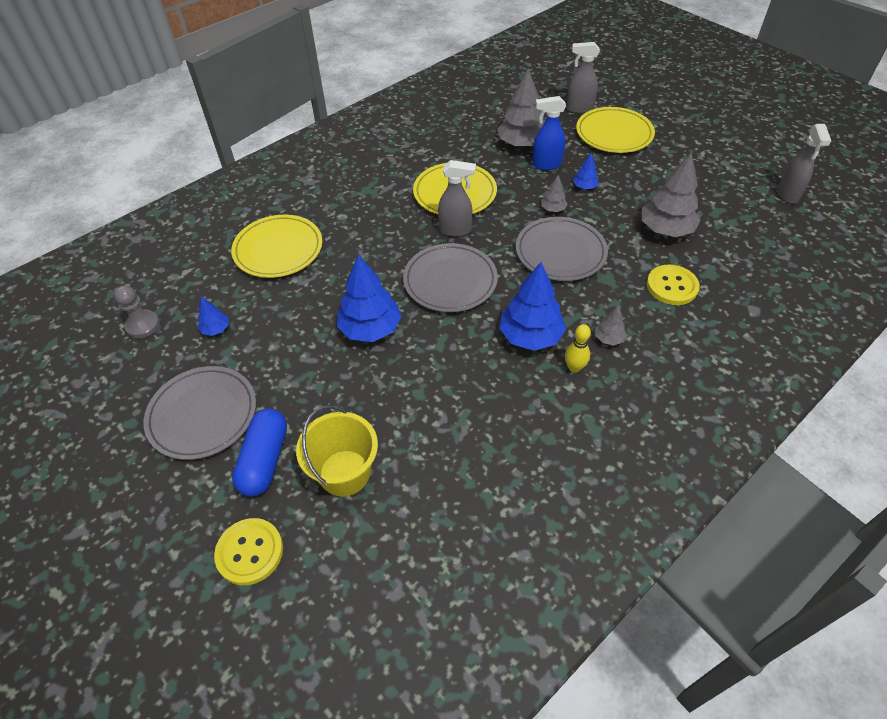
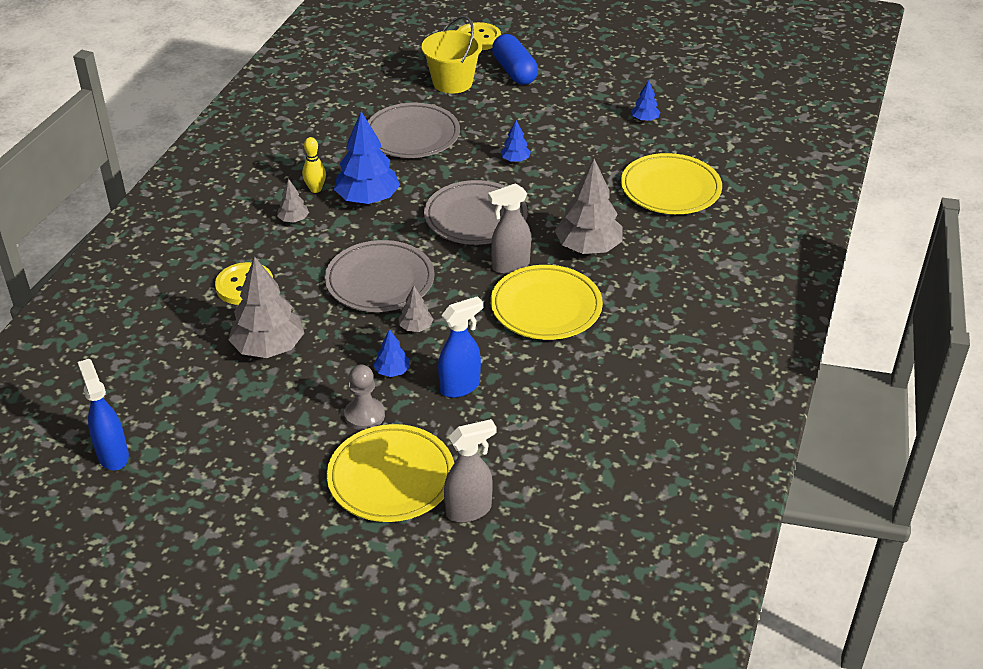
camera: 150 degrees right, 10 degrees down
(143, 325) = (707, 103): grey pawn -> grey pawn (364, 415)
(203, 415) = (586, 76): grey plate -> grey plate (412, 135)
(370, 328) = (515, 160): blue tree -> blue tree, size x0.48
(521, 144) = (514, 409): grey tree -> grey tree (588, 248)
(788, 195) = (113, 455): grey spray bottle -> blue spray bottle

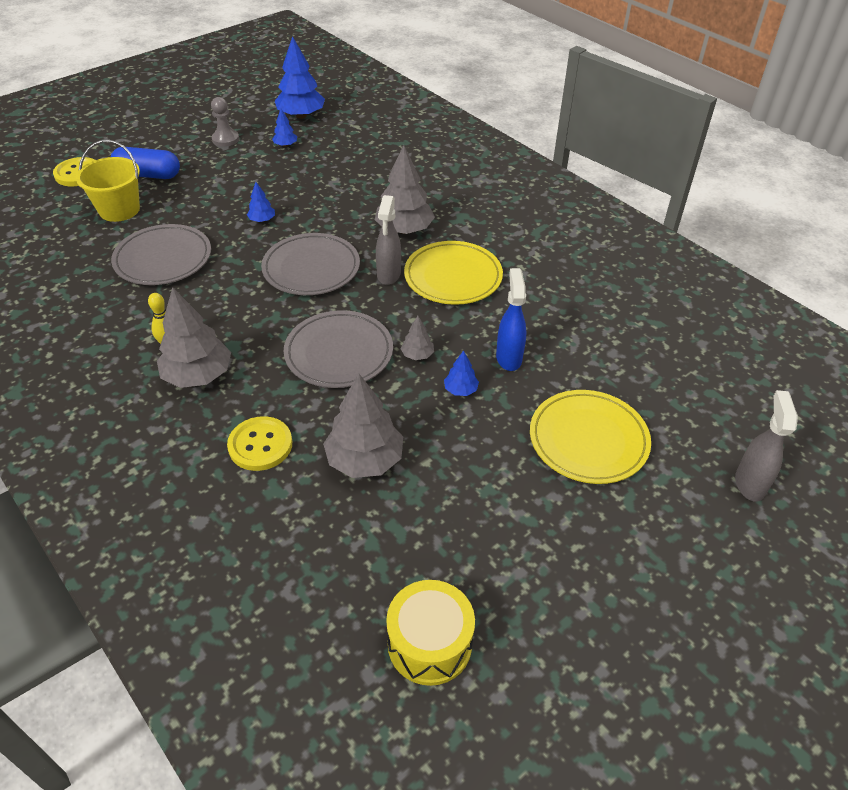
camera: 60 degrees left, 5 degrees up
(113, 455) = (429, 643): blue spray bottle -> yellow drum
(293, 220) = (198, 375): grey tree -> grey tree, size x2.08
(364, 415) = (502, 428): grey pawn -> grey pawn (225, 139)
(367, 199) = (220, 318): blue tree -> blue tree (301, 116)
(469, 510) = (651, 408): grey spray bottle -> grey spray bottle (749, 483)
(670, 189) = (376, 168): yellow plate -> none

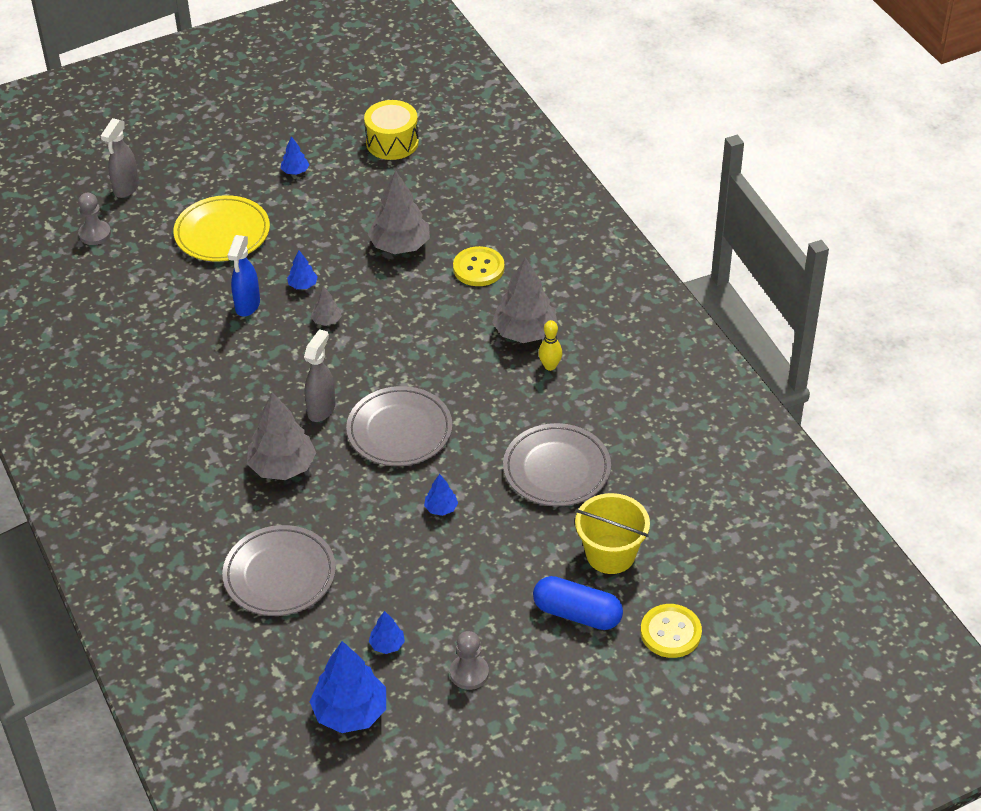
camera: 165 degrees left, 0 degrees up
(339, 353) = (396, 333): grey plate -> grey plate (279, 574)
(453, 277) = (257, 396): yellow plate -> none
(549, 555) = (295, 171): none -> blue tree
(732, 413) = (95, 234): none -> grey pawn

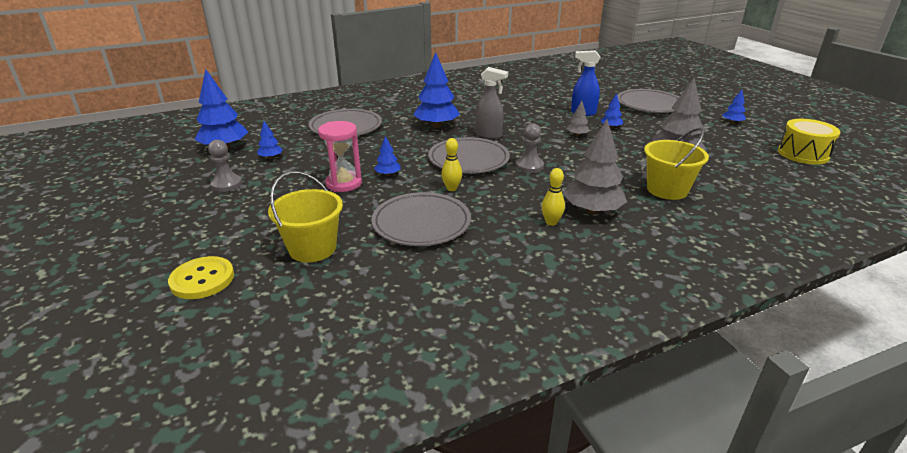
camera: 90 degrees right, 15 degrees down
(95, 234) = (627, 77): grey pawn -> grey pawn (529, 166)
(126, 188) = (673, 82): grey spray bottle -> none
(222, 233) = (649, 105): yellow plate -> grey plate
(282, 466) = (436, 125): grey tree -> blue tree
(466, 549) = (344, 183): none -> pink hourglass
(478, 268) = (667, 190): yellow button -> yellow bucket
(478, 446) = (451, 188): none -> yellow bowling pin
(577, 614) = (254, 230): blue capsule -> none

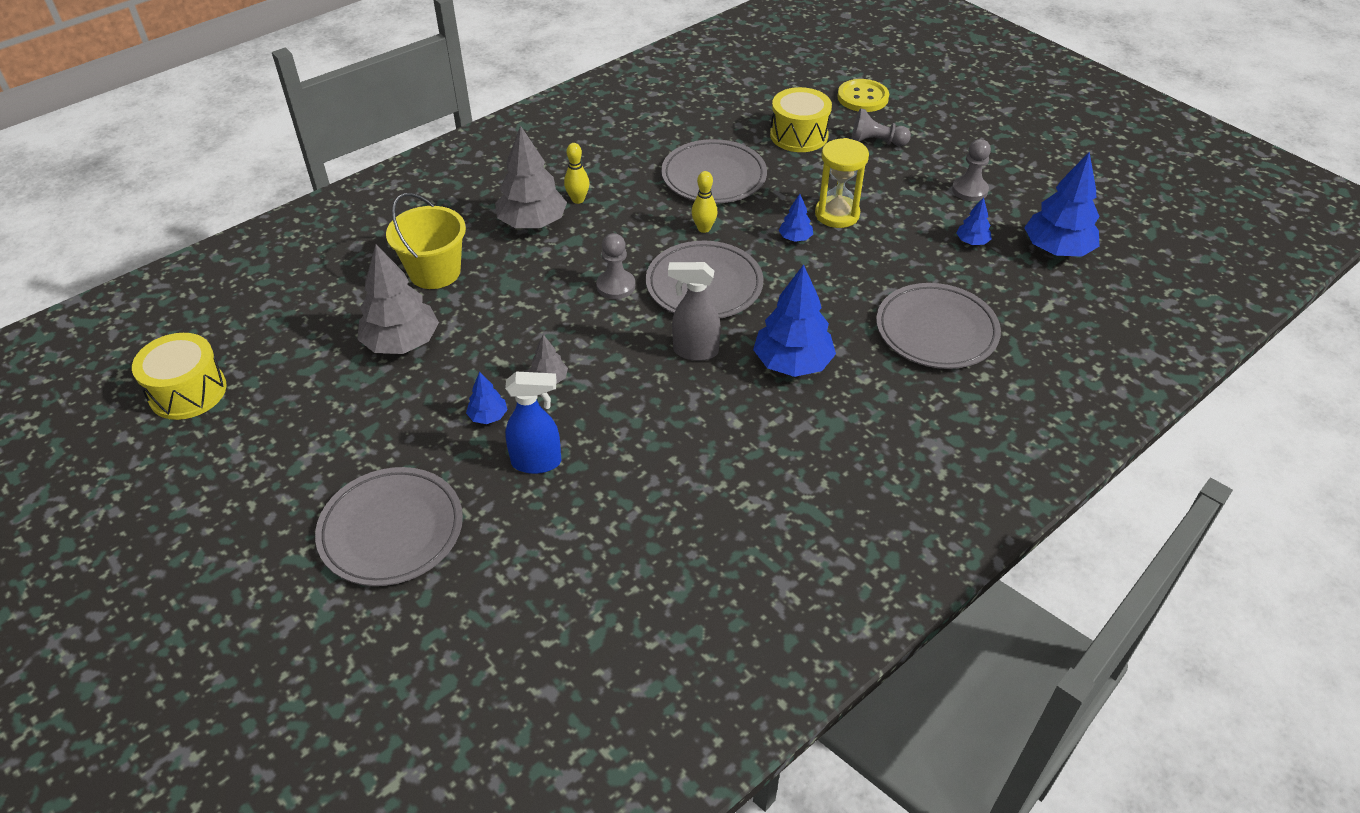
camera: 165 degrees right, 15 degrees up
(249, 230) = (876, 142): none -> grey pawn
(312, 248) = (799, 135): yellow bucket -> yellow drum
(344, 183) = (837, 214): pink hourglass -> yellow hourglass
(732, 122) = (248, 481): blue tree -> none

